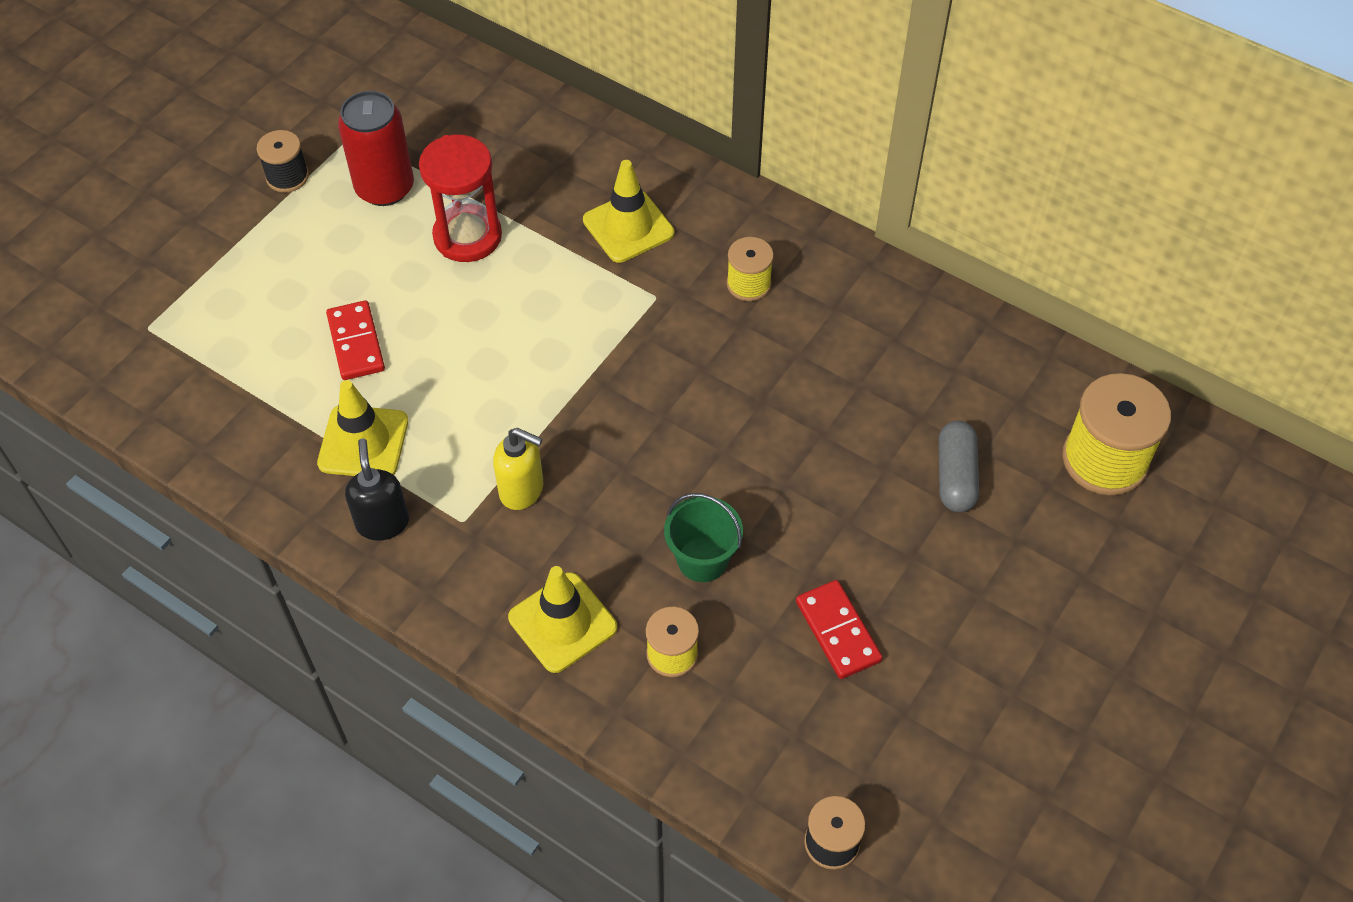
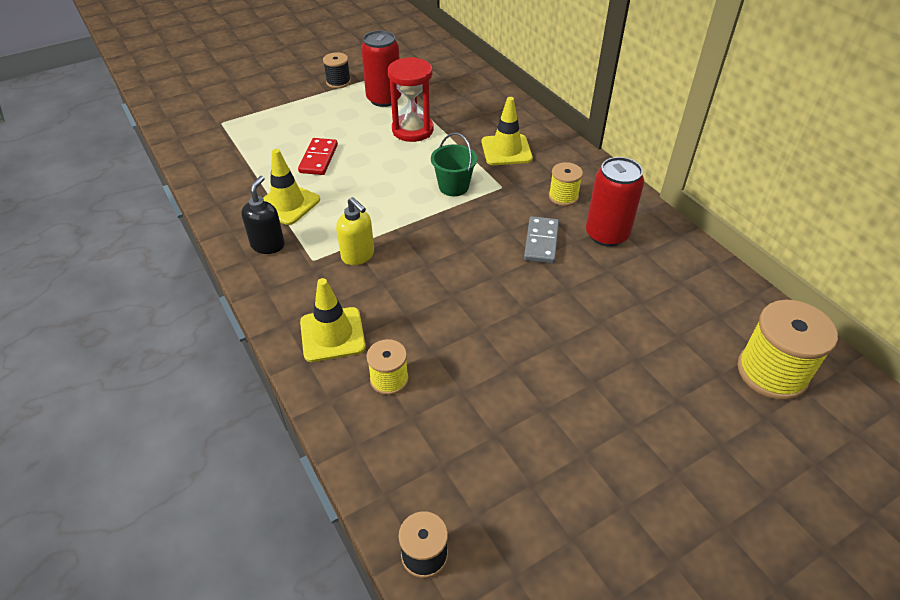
camera: 25 degrees right, 10 degrees down
(702, 559) = (444, 331): green bucket -> green bucket (453, 187)
(756, 373) = (541, 242): none -> grey domino
(834, 328) = (607, 234): none -> red can
(837, 631) = (511, 409): red domino -> none
(955, 476) = (649, 343): grey capsule -> none

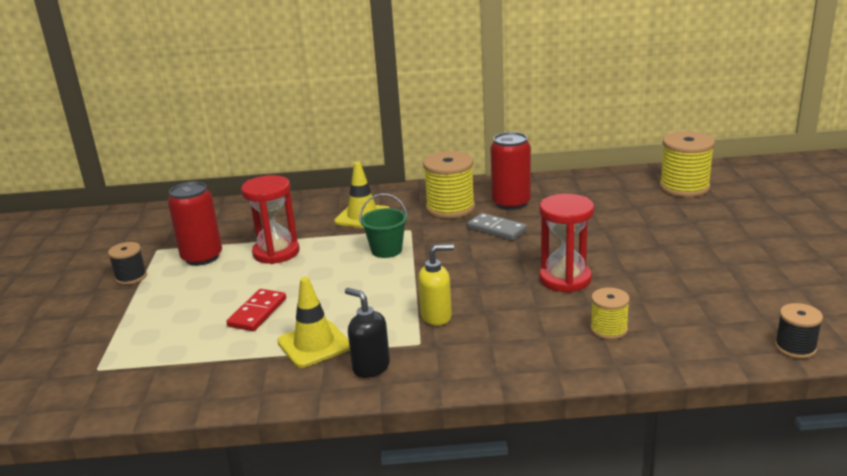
camera: 60 degrees left, 20 degrees down
(319, 159) = (257, 312): red domino -> red domino turned 75 degrees clockwise
(332, 334) = (534, 349): yellow traffic cone -> none
(469, 321) = (565, 279): none -> red hourglass
(563, 197) = (450, 208): yellow spool -> yellow spool, size x1.78

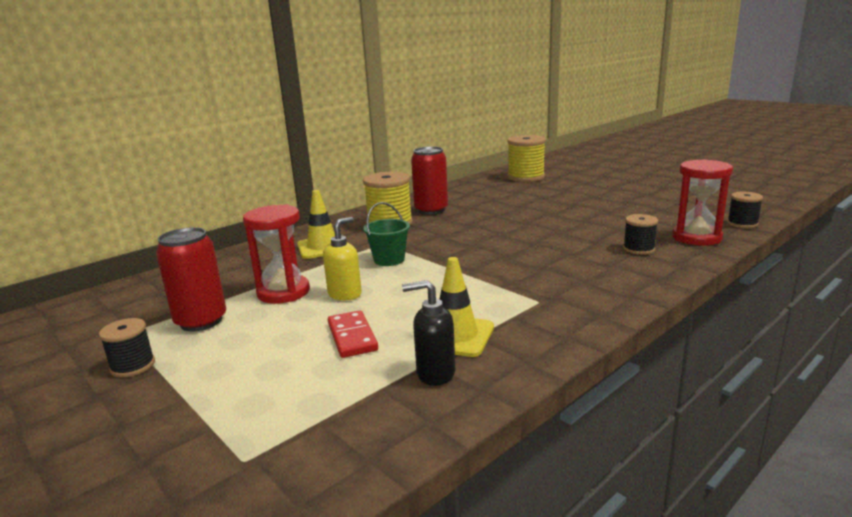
camera: 40 degrees left, 5 degrees down
(371, 367) = (535, 330): black soap dispenser -> black soap dispenser (435, 373)
(437, 316) = (516, 282): yellow soap dispenser -> yellow soap dispenser (345, 294)
(497, 229) = (451, 225): grey domino -> none
(565, 279) = (555, 235): red hourglass -> red hourglass (696, 237)
(608, 329) = (639, 249): yellow spool -> black spool

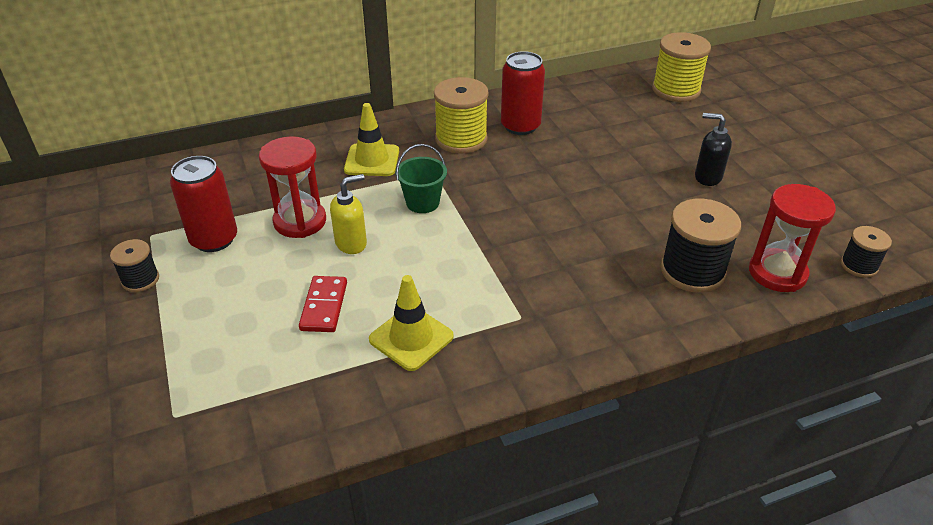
camera: 20 degrees right, 20 degrees up
(435, 373) = (363, 379): black soap dispenser -> black soap dispenser (707, 177)
(639, 249) = (692, 271): black spool -> black spool, size x1.78

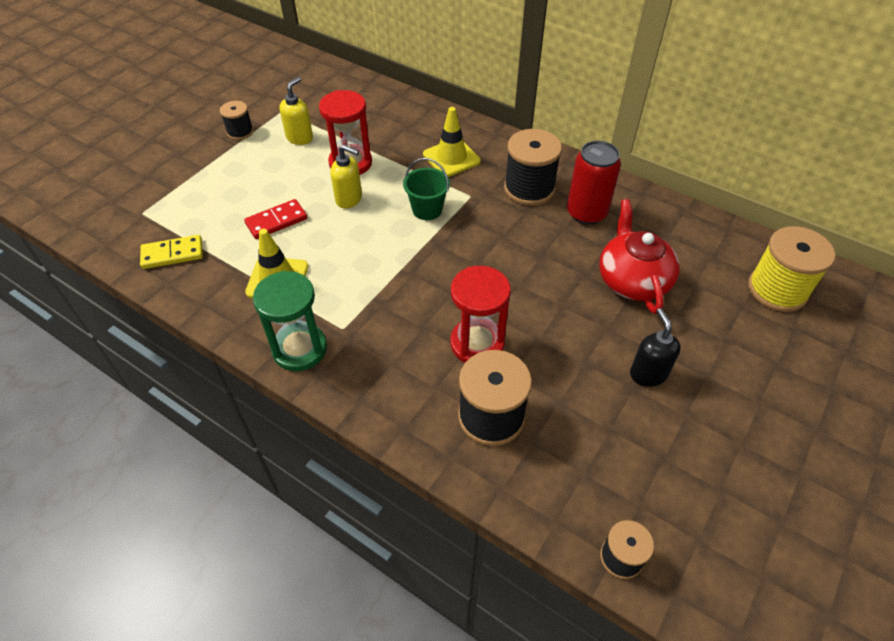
camera: 55 degrees right, 10 degrees up
(214, 239) = (300, 138): red can -> yellow soap dispenser
(281, 411) = (172, 254): none -> yellow domino
(461, 139) = (529, 188): yellow spool -> black spool
(522, 358) = (299, 349): none -> green hourglass
(612, 140) = (632, 280): none -> red teapot
(777, 273) = (545, 486): red hourglass -> red hourglass (477, 343)

